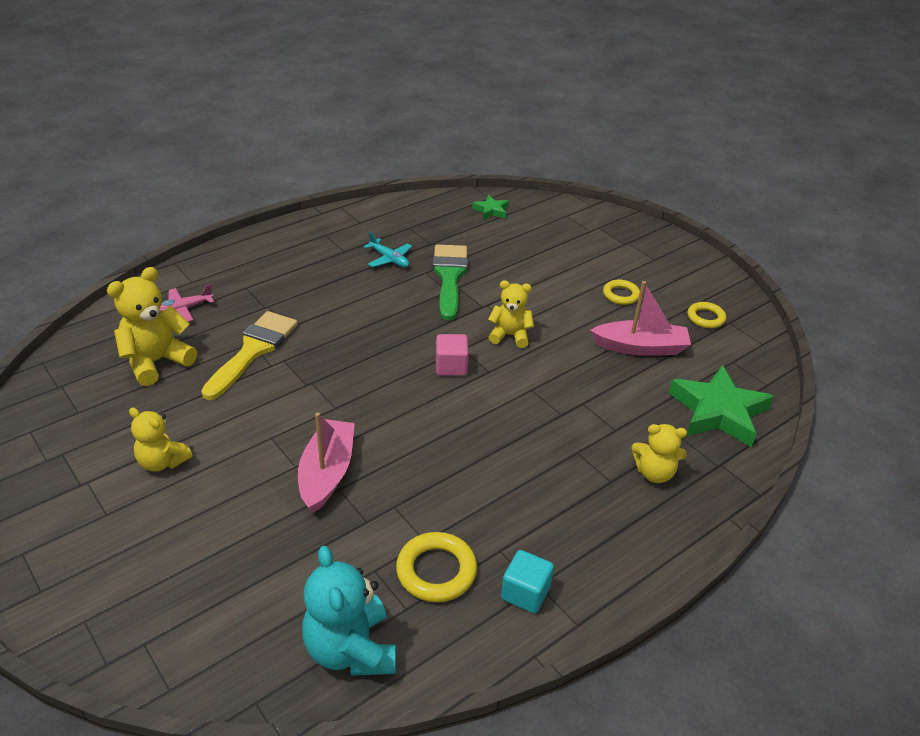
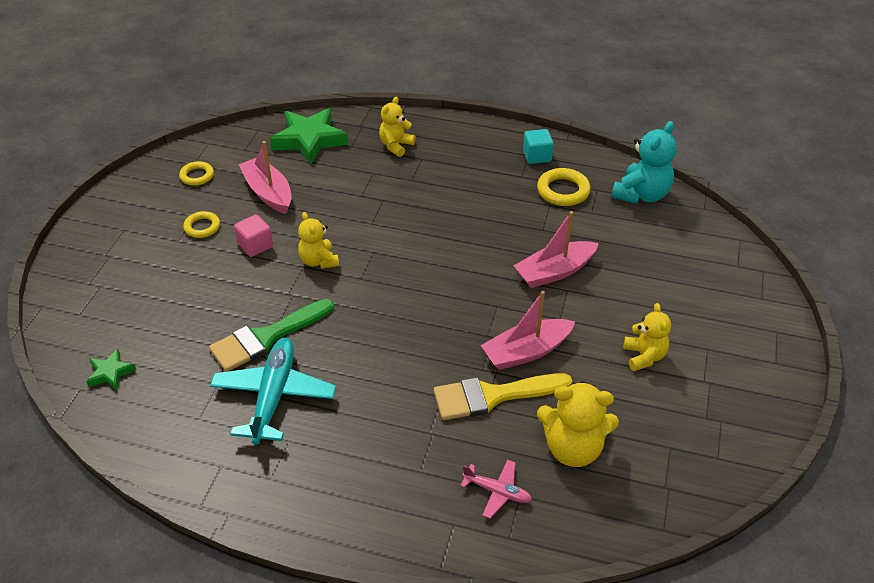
camera: 125 degrees left, 5 degrees up
(266, 393) = (526, 352): none -> pink boat
(389, 259) = (273, 396): turquoise plane -> turquoise plane, size x1.94
(451, 366) = (389, 272): pink cube -> pink cube (255, 245)
(654, 473) = (396, 146): yellow teddy bear -> yellow teddy bear turned 120 degrees counterclockwise

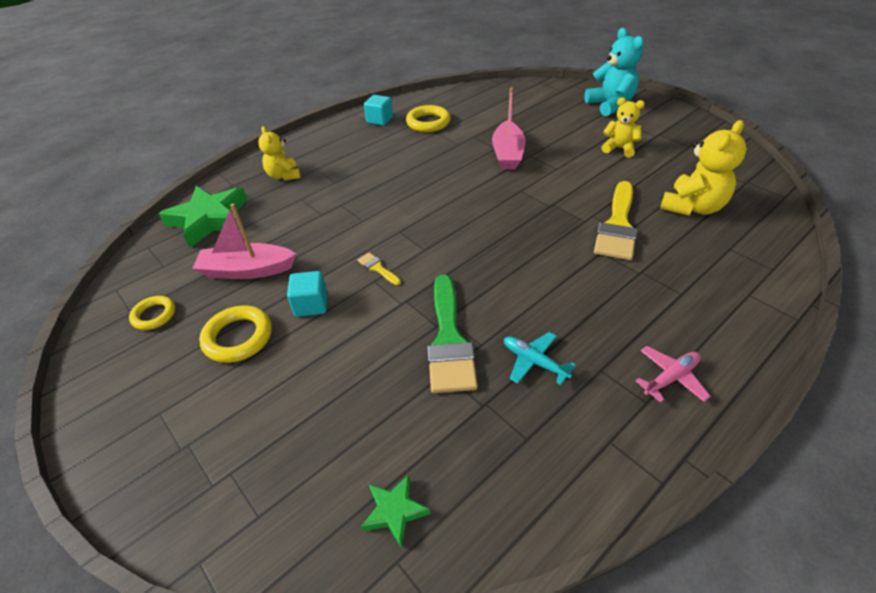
camera: 55 degrees left, 0 degrees up
(202, 227) = (238, 337): yellow ring -> yellow ring, size x1.54
(255, 245) = (311, 305): pink cube -> turquoise cube
(273, 396) = (534, 362): turquoise plane -> turquoise plane, size x0.52
(319, 261) = (377, 268): yellow teddy bear -> yellow brush
(497, 491) = (722, 258): pink plane -> pink plane (670, 377)
(526, 352) = (580, 194): pink boat -> none
(641, 194) = (465, 97): turquoise teddy bear -> turquoise teddy bear (610, 105)

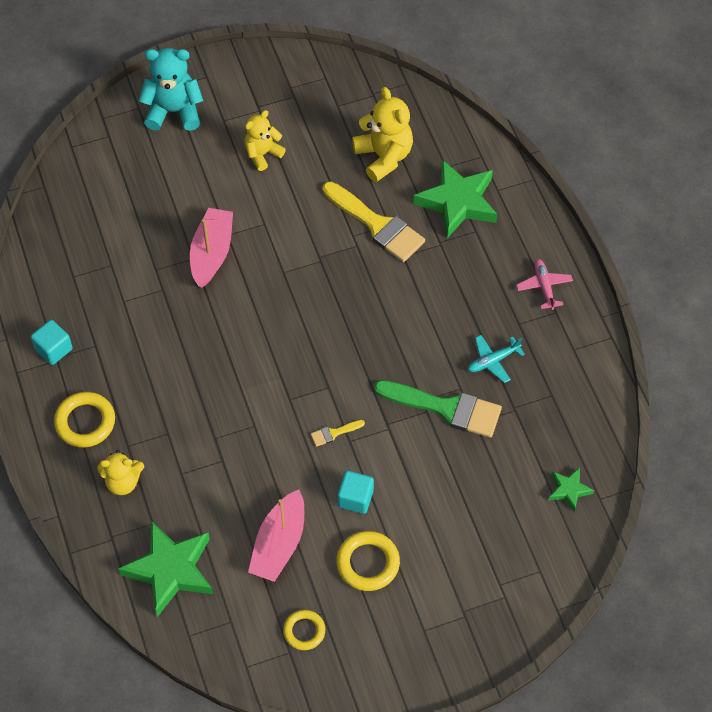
camera: 70 degrees left, 15 degrees up
(428, 122) = (94, 301): yellow ring -> yellow ring (85, 422)
(507, 154) = (212, 253): pink boat -> pink boat turned 105 degrees counterclockwise
(700, 269) = (457, 202): none -> green star

